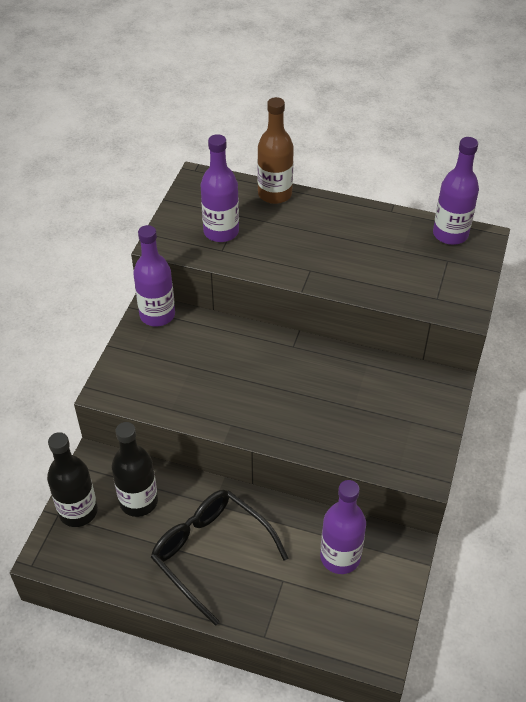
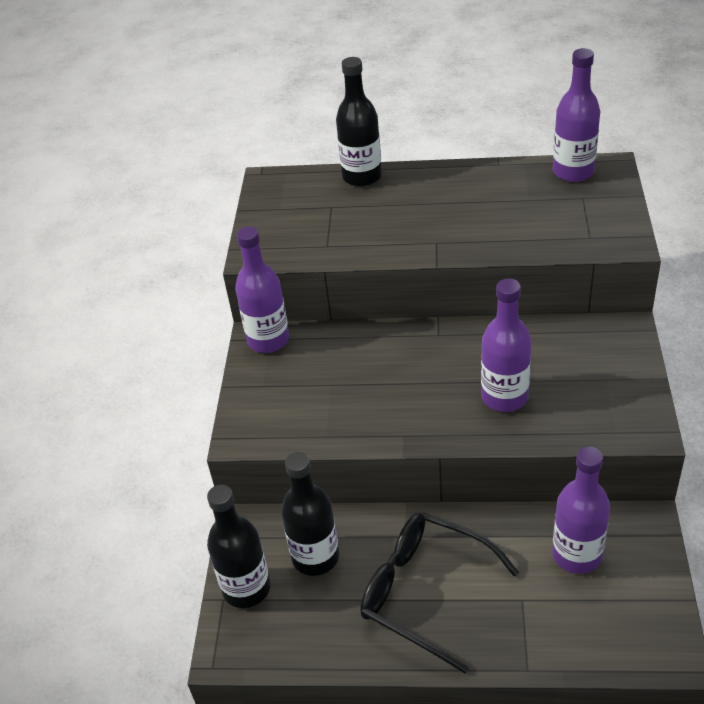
camera: 10 degrees left, 5 degrees down
(221, 232) = (318, 227): purple bottle -> purple bottle (504, 397)
(275, 194) = (362, 177): brown bottle -> black bottle

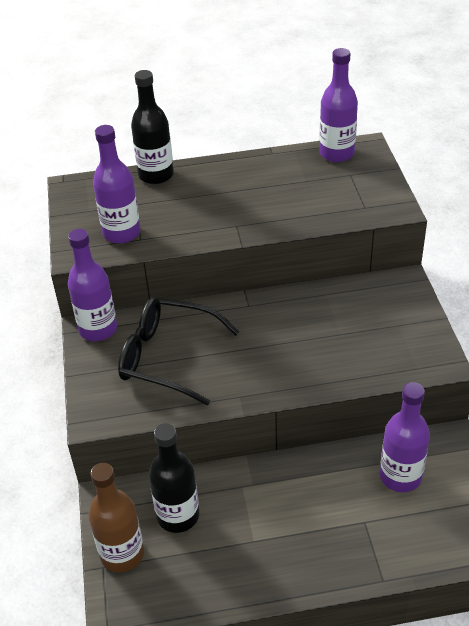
camera: 15 degrees left, 0 degrees up
(246, 588) = (122, 554): black bottle -> brown bottle
(425, 592) = (281, 530): black glasses -> black glasses (167, 357)
(504, 397) = (318, 351): purple bottle -> purple bottle (121, 233)

